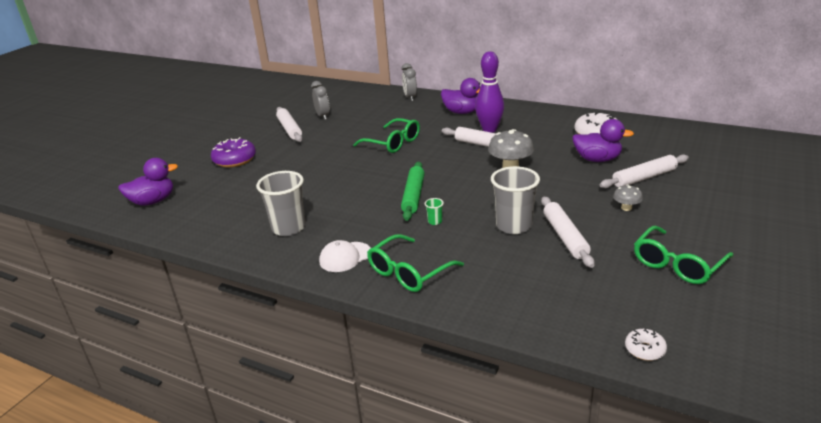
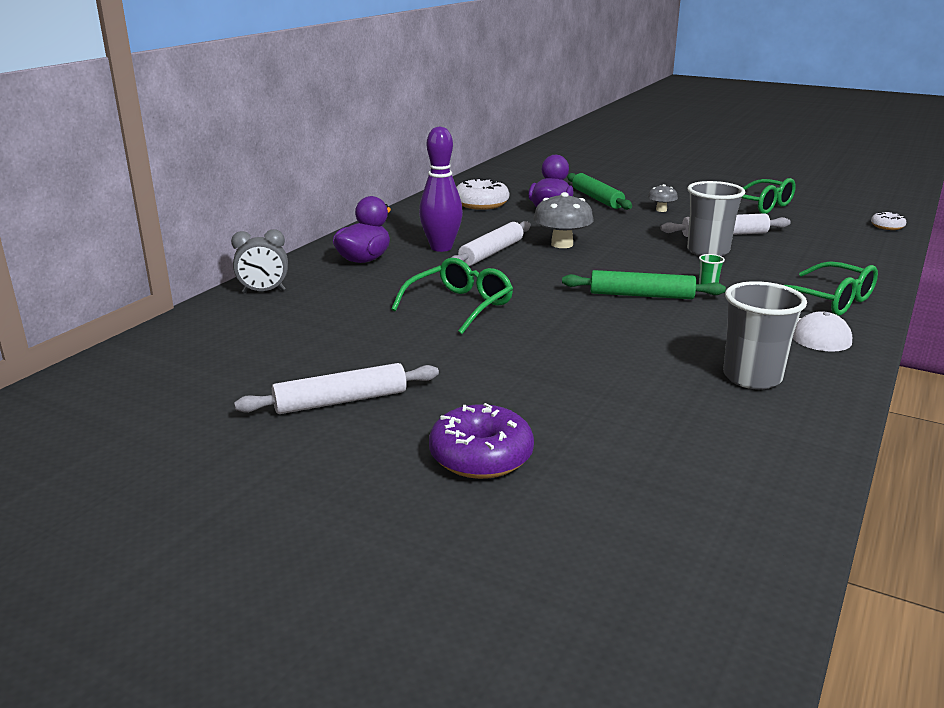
camera: 90 degrees left, 5 degrees down
(153, 201) = (684, 549): purple duck -> none
(323, 116) = (292, 367): grey clock -> none
(644, 178) = (597, 198): white rolling pin -> green rolling pin

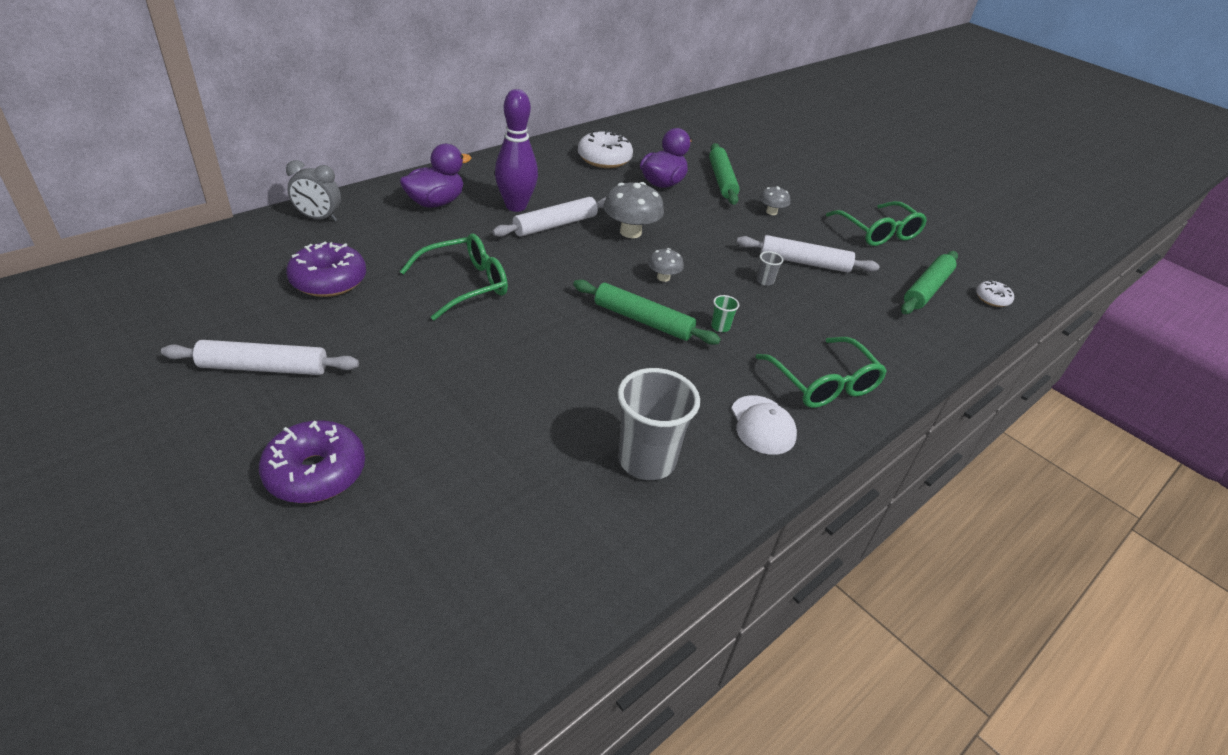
camera: 15 degrees right, 15 degrees up
(328, 330) = (329, 281): none -> purple donut
(624, 266) = (663, 277): none -> grey mushroom
(708, 251) = (765, 281): grey cup -> grey cup, size x0.41
(834, 231) = (926, 289): none -> green rolling pin

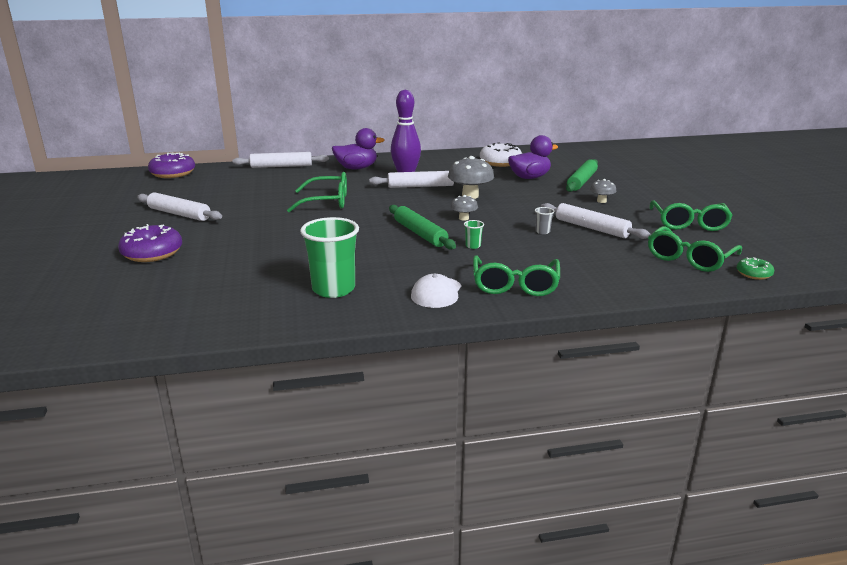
camera: 35 degrees right, 15 degrees down
(318, 218) = (281, 166): grey clock -> white rolling pin
(329, 281) = (254, 189): purple donut -> purple donut (173, 173)
(646, 460) = (333, 289): grey cup -> green cup
(926, 289) = (690, 258): green rolling pin -> green glasses
(992, 299) = (753, 274): white donut -> green donut

